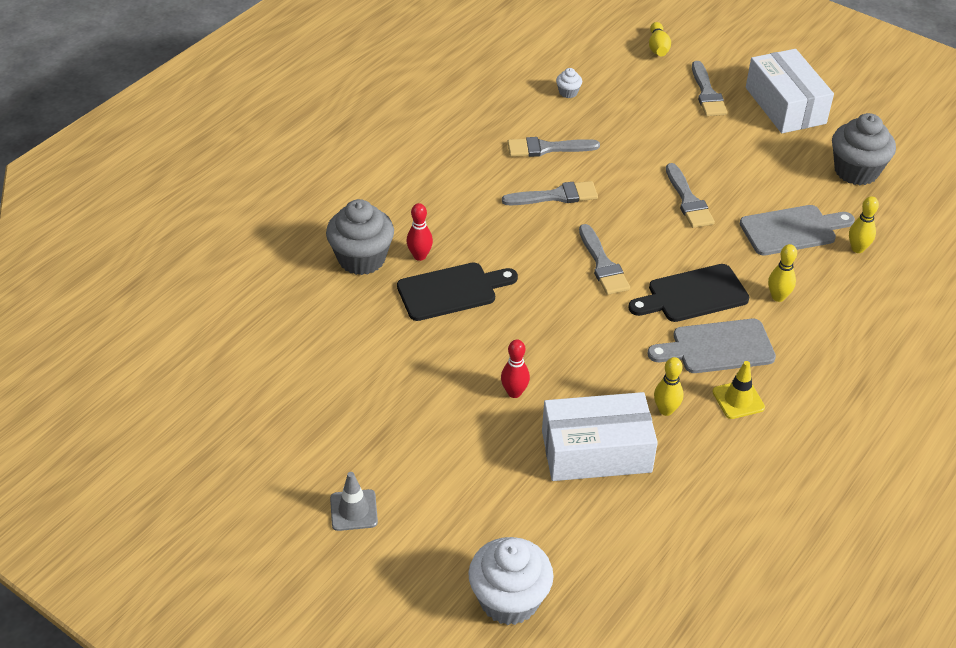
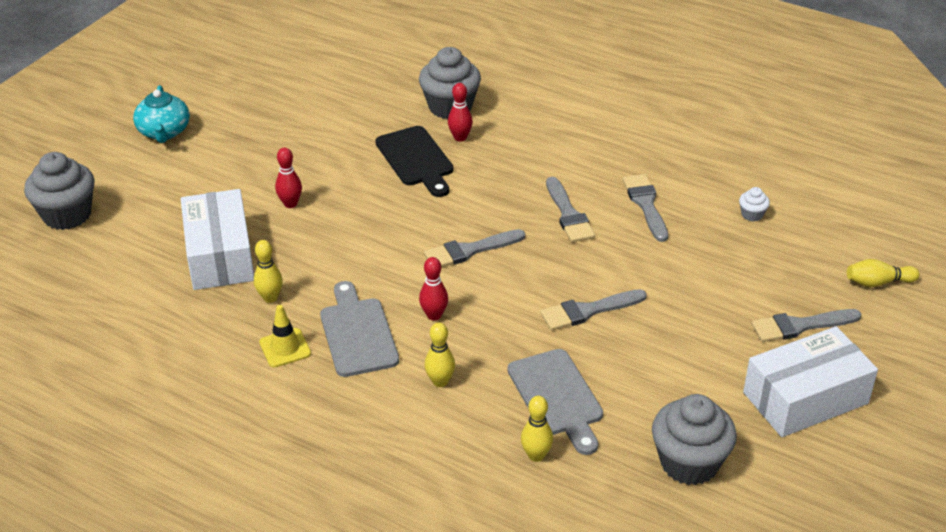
camera: 85 degrees right, 5 degrees down
(353, 510) = (164, 132): grey traffic cone -> turquoise teapot
(509, 600) = (67, 215): white cupcake -> grey cupcake
(693, 295) = (434, 315): black cutting board -> red bowling pin

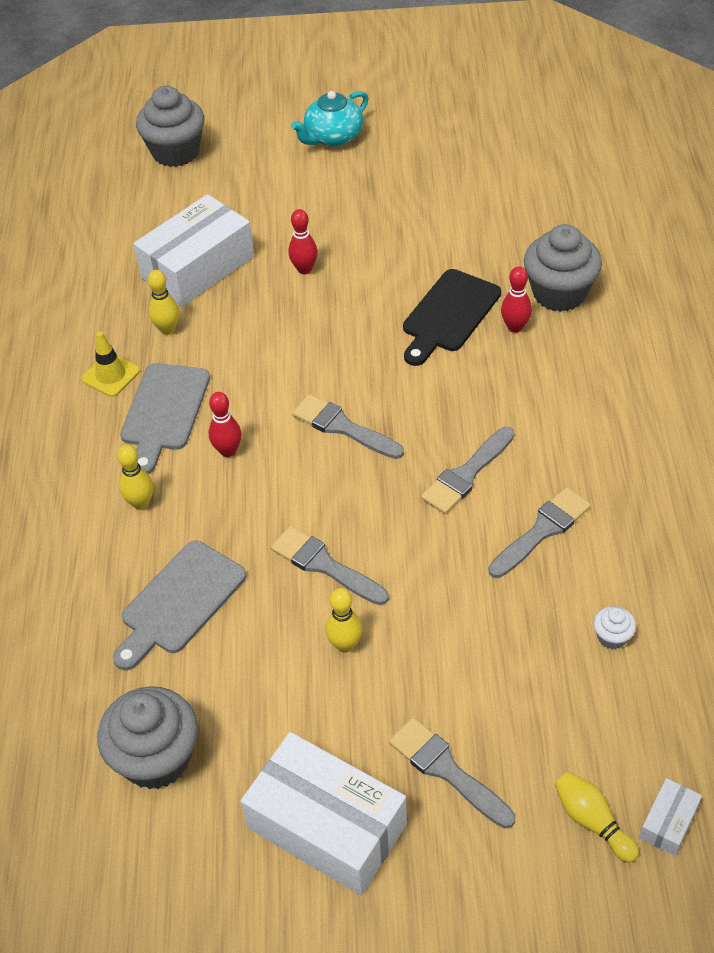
camera: 60 degrees right, 10 degrees up
(358, 333) = (164, 412): grey cutting board -> grey cutting board turned 150 degrees clockwise
(536, 455) = (89, 625): yellow bowling pin -> yellow bowling pin (345, 645)
(898, 254) = (668, 822): none -> white box

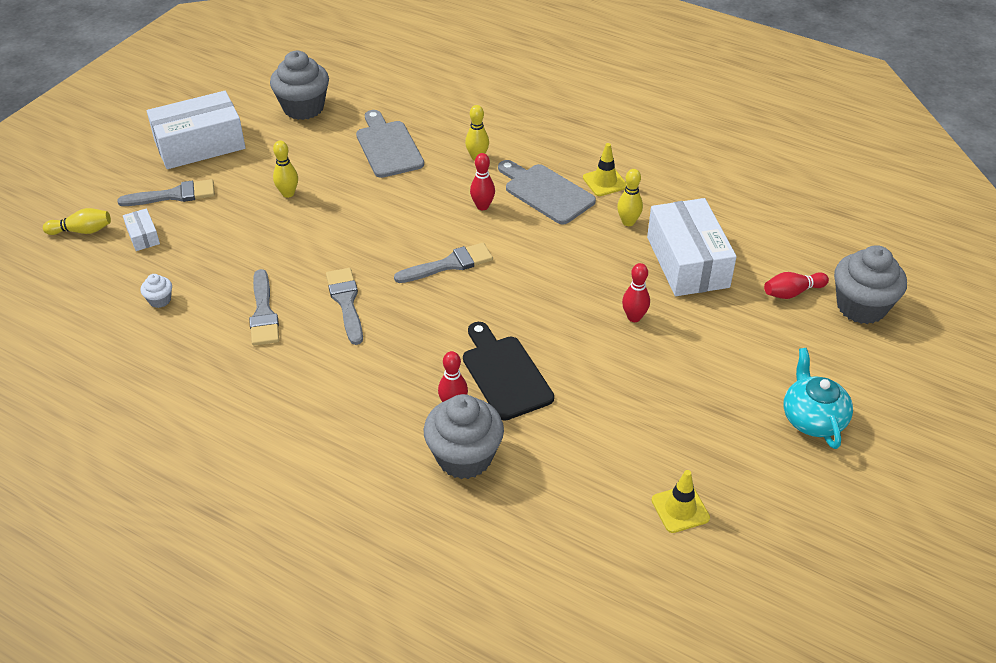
camera: 120 degrees right, 5 degrees down
(189, 193) = (792, 292): none -> red bowling pin
(324, 565) = (349, 209): grey brush -> none
(487, 166) = (680, 509): none -> yellow traffic cone
(668, 822) = (43, 257): white box -> white box (143, 236)

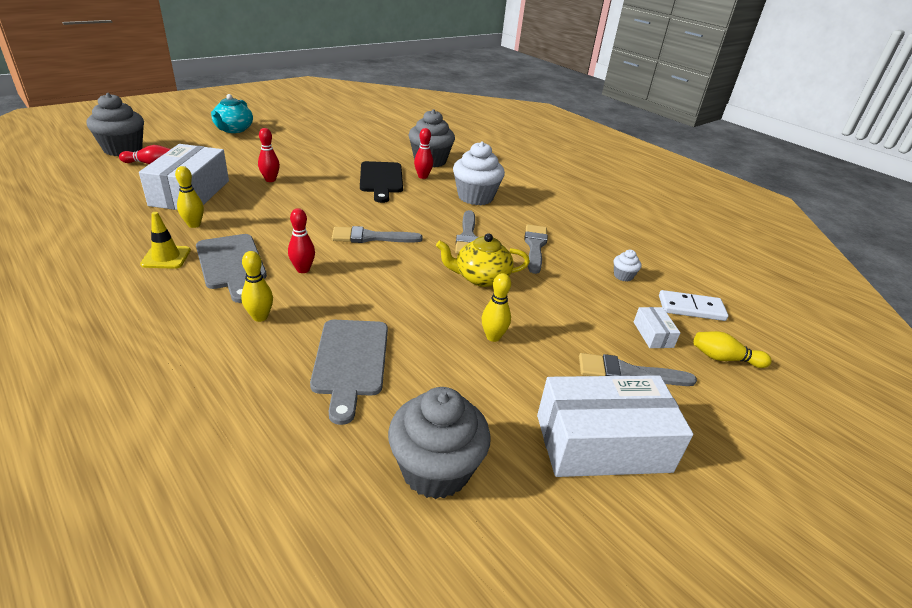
camera: 165 degrees left, 10 degrees down
(93, 278) = (691, 308): none -> white domino
(314, 249) = (481, 278): none -> yellow teapot
(360, 384) = (475, 197): none -> white cupcake
(680, 509) = (338, 127): yellow traffic cone -> none

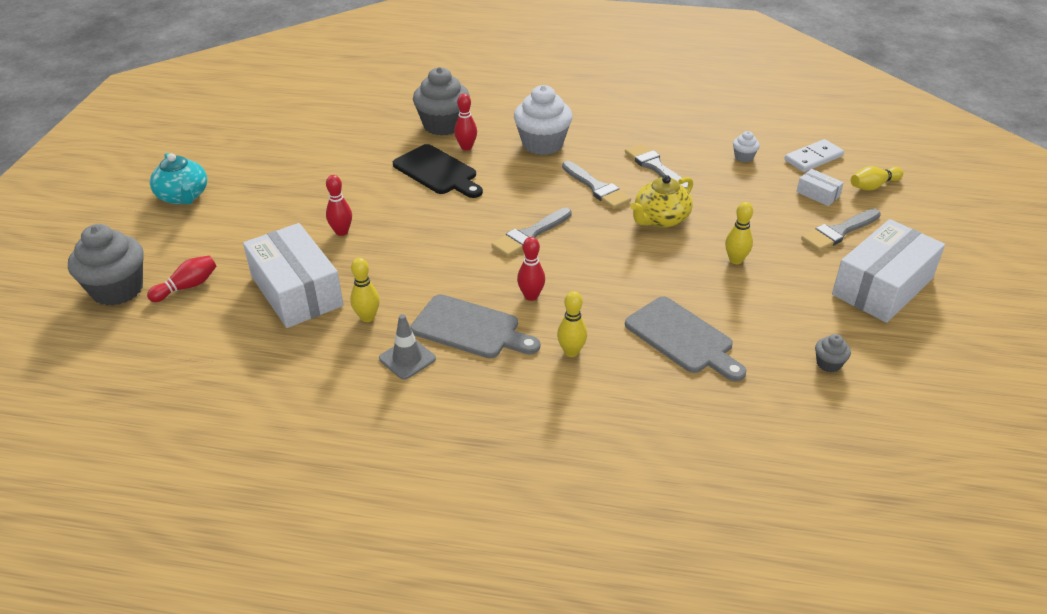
camera: 35 degrees left, 5 degrees up
(166, 257) = (407, 359): yellow traffic cone -> grey traffic cone
(435, 470) = (828, 364): grey cupcake -> grey cupcake, size x0.45

